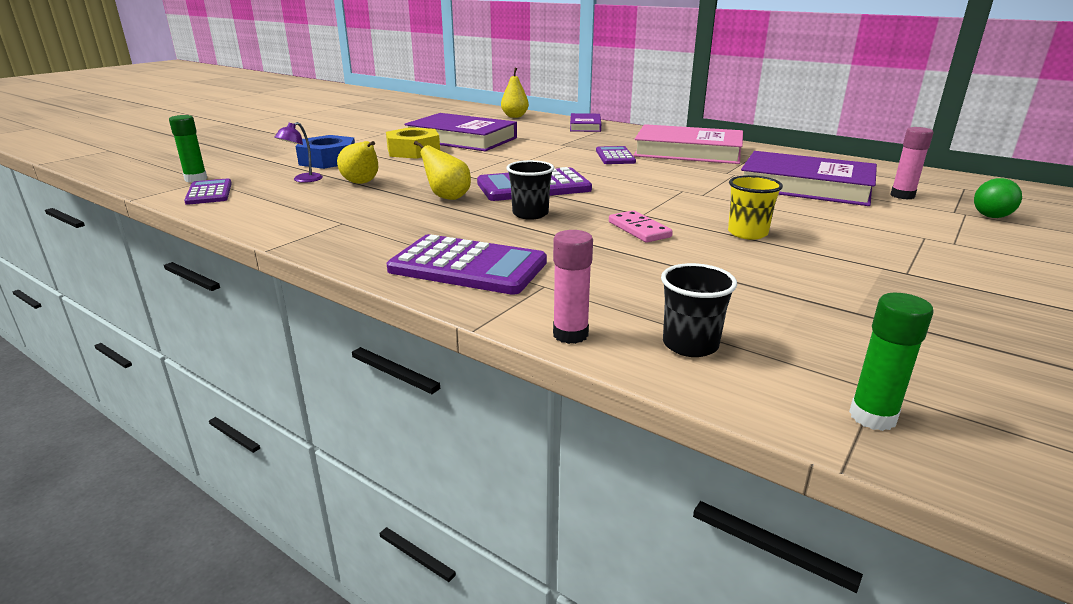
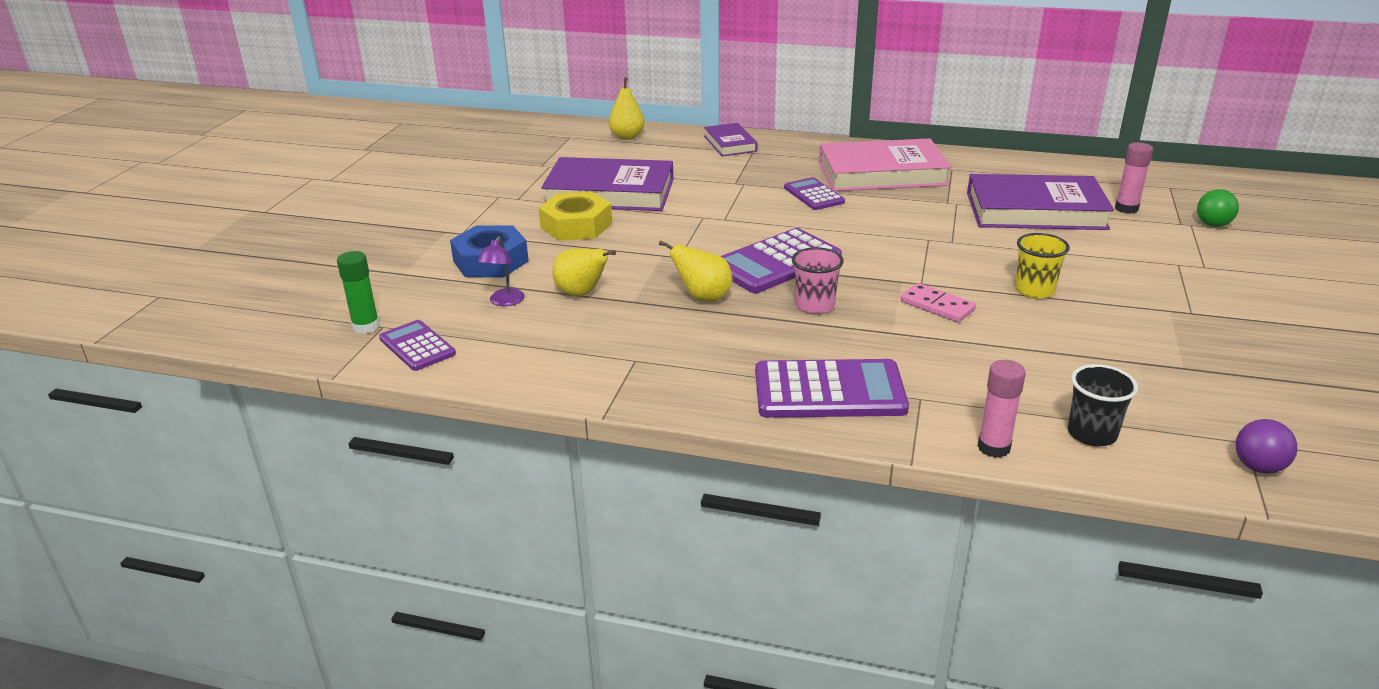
camera: 20 degrees left, 5 degrees up
(530, 214) = (815, 305): black cup -> pink cup
(872, 417) = (1258, 467): green glue stick -> purple ball

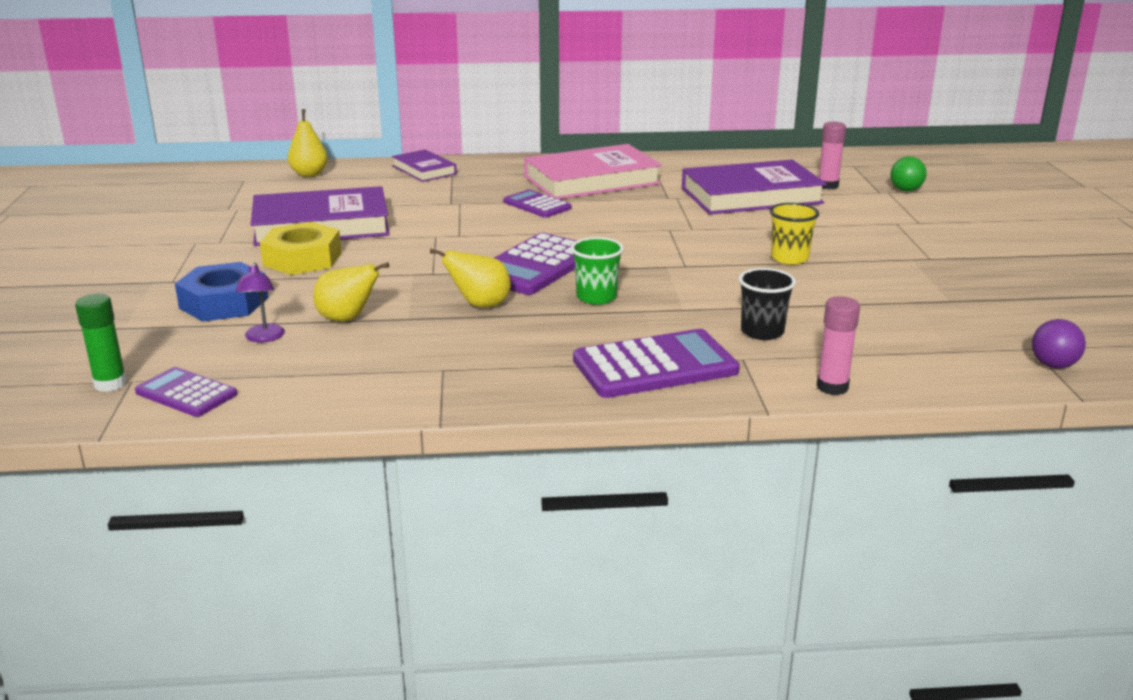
camera: 20 degrees left, 5 degrees down
(815, 305) = (596, 297): pink cup -> green cup
(937, 306) = (711, 282): pink domino -> none
(1092, 434) = (907, 363): black cup -> black cup (762, 332)

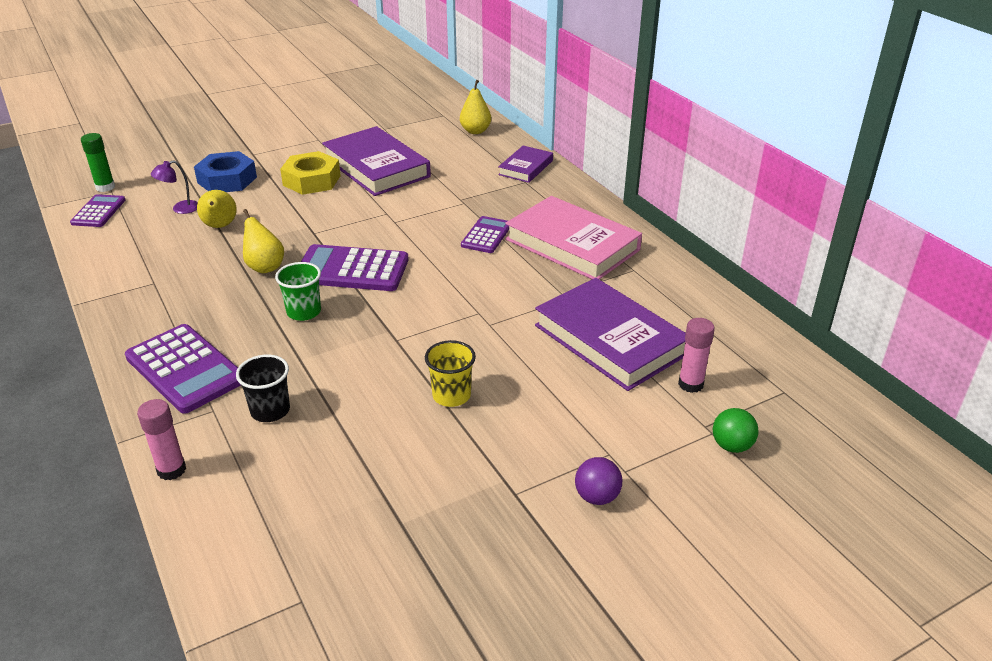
camera: 65 degrees right, 10 degrees up
(1053, 365) = (263, 621): purple ball -> purple ball (597, 497)

